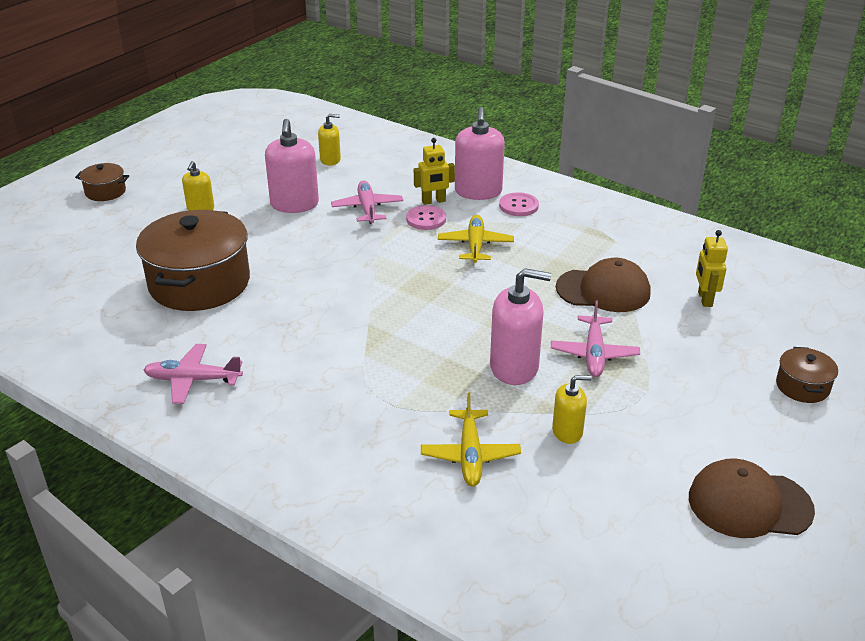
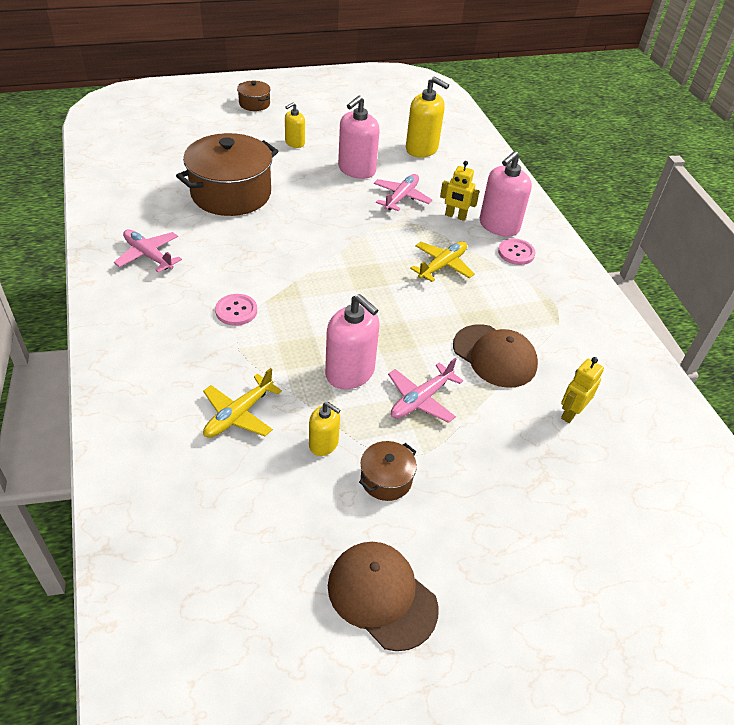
camera: 35 degrees right, 10 degrees up
(330, 160) = (421, 149): yellow soap dispenser -> yellow soap dispenser, size x1.75
(426, 219) = (432, 227): pink button -> pink button (236, 311)
(802, 386) = (557, 538): brown pot -> brown pot (386, 479)

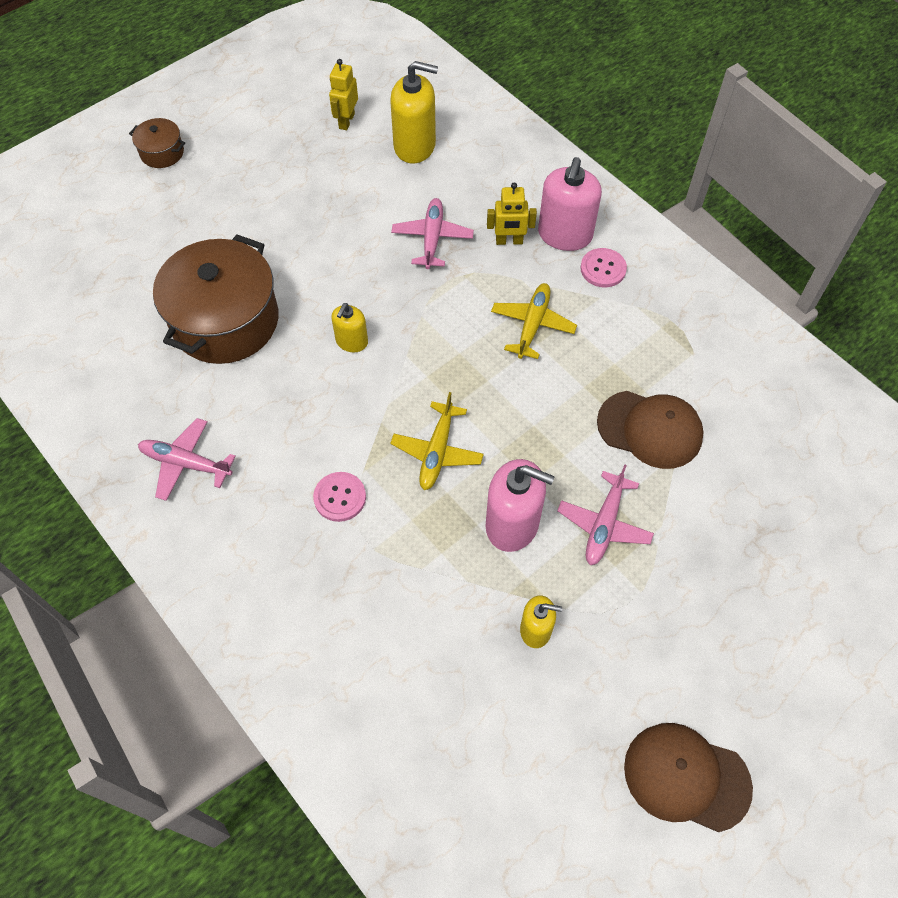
camera: 20 degrees left, 15 degrees up
(239, 414) = (427, 636): yellow plane -> yellow plane (437, 452)
(295, 143) = (254, 201): yellow soap dispenser -> yellow soap dispenser (351, 341)
(356, 169) = (355, 215): pink soap dispenser -> none
(386, 479) = (621, 642): brown pot -> none
(571, 413) = (759, 469): yellow robot -> yellow robot (346, 121)

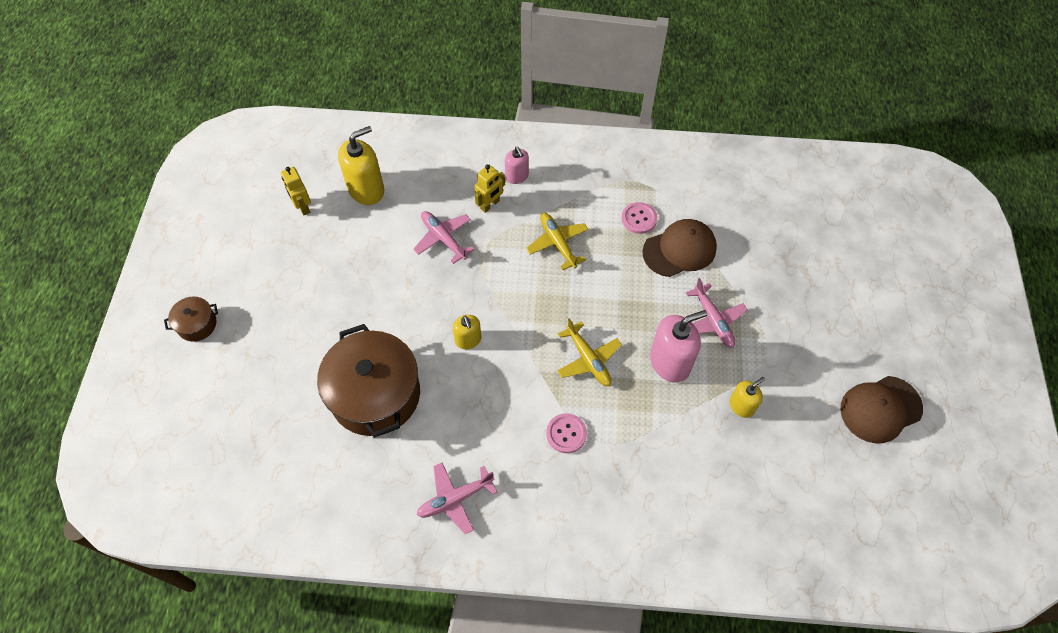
camera: 45 degrees left, 0 degrees up
(564, 235) = (517, 176): pink soap dispenser -> pink soap dispenser, size x0.57
(603, 269) = (559, 180): pink button -> pink button (639, 219)

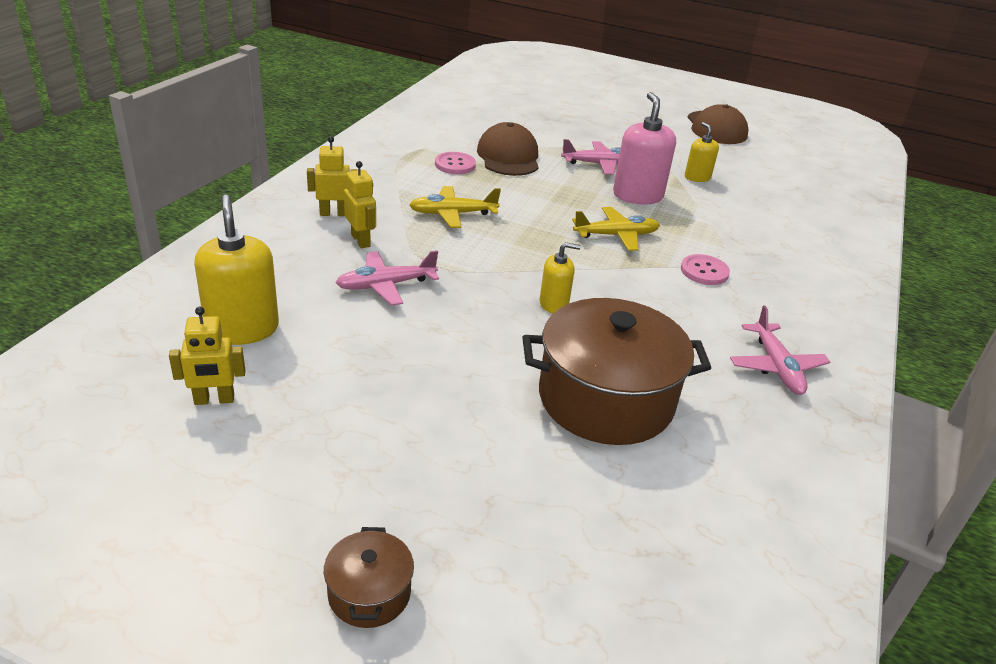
camera: 75 degrees left, 25 degrees down
(517, 176) = (334, 213): pink soap dispenser -> yellow robot

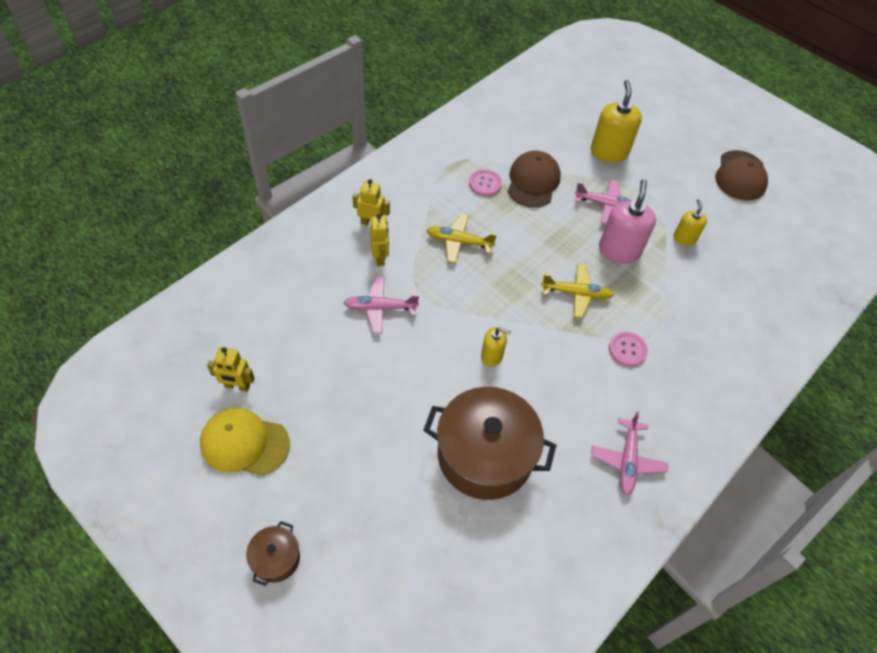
camera: 20 degrees right, 20 degrees up
(242, 329) = (272, 327): yellow soap dispenser -> yellow soap dispenser (609, 152)
(254, 462) = (244, 443): none -> yellow cap

